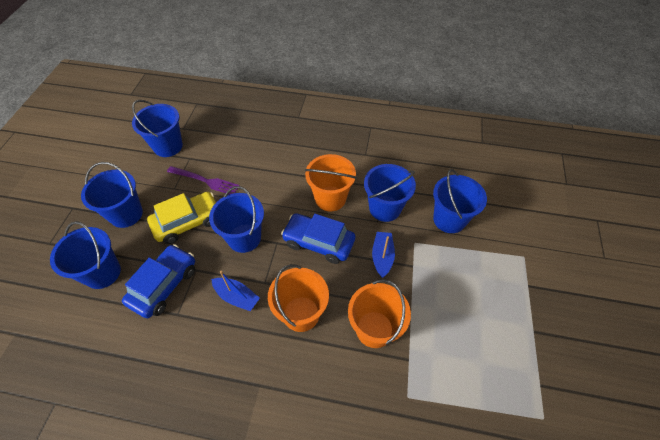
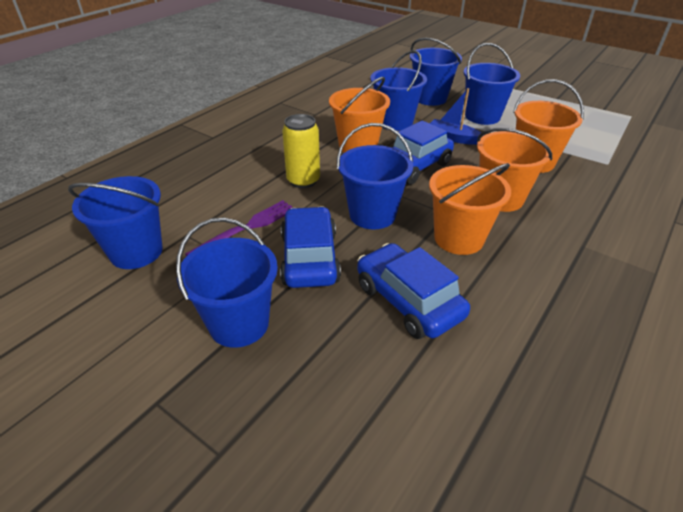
camera: 65 degrees left, 15 degrees down
(102, 273) = (345, 372): blue bucket -> blue bucket (482, 116)
(187, 222) = (309, 258): yellow car -> blue car
(236, 297) = (458, 238): blue boat -> orange bucket
(268, 186) = (303, 180): none -> yellow can

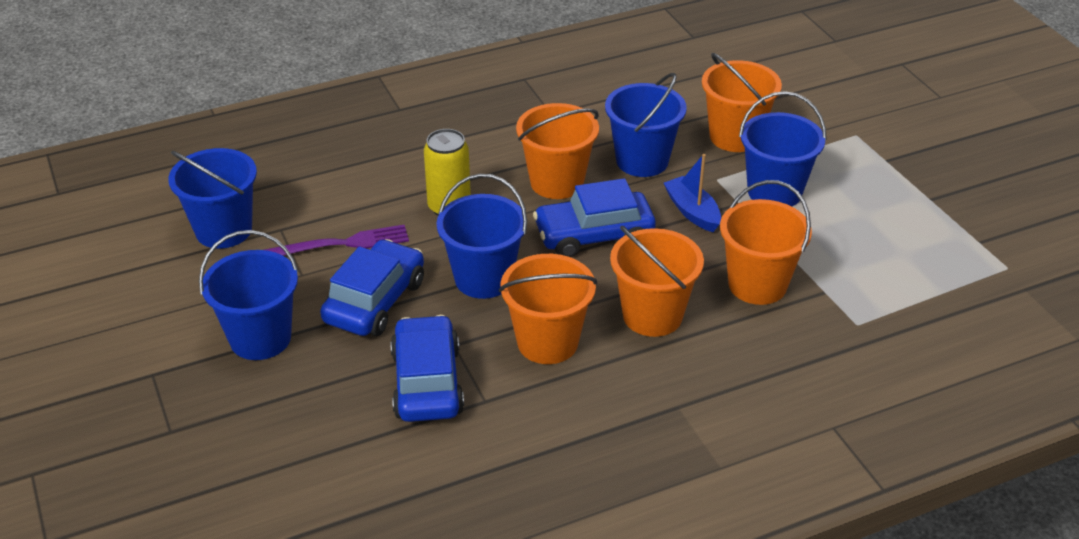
camera: 30 degrees right, 0 degrees up
(430, 98) = (735, 137): blue bucket -> orange bucket

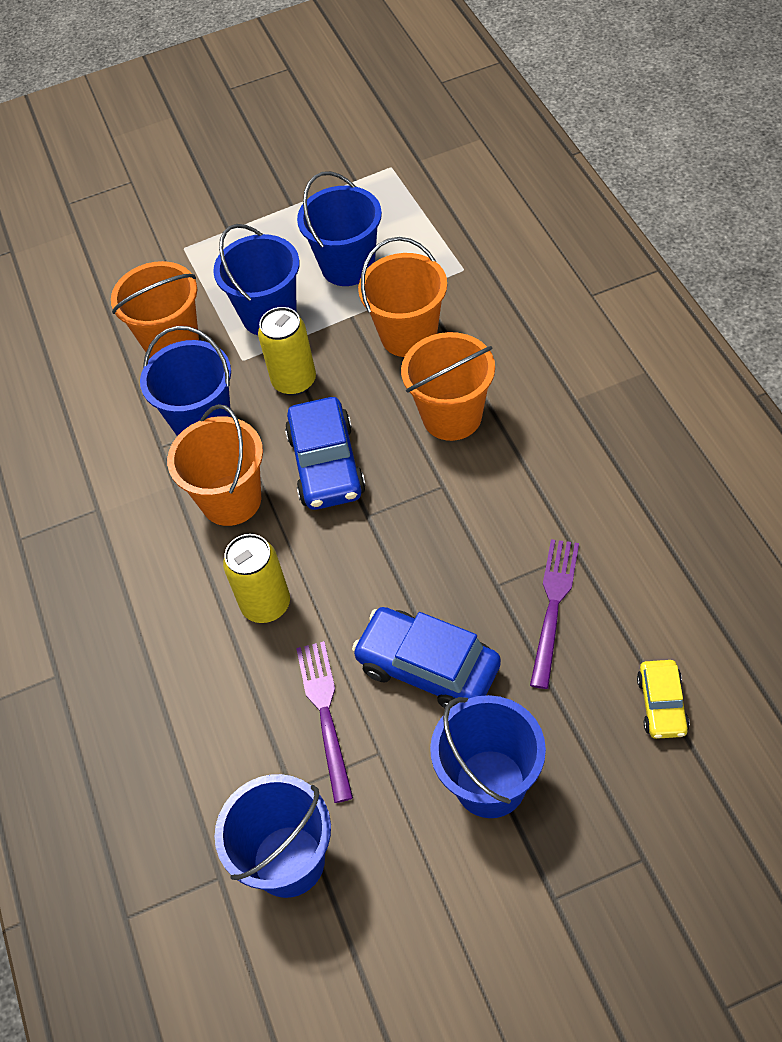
camera: 80 degrees left, 15 degrees up
(312, 453) = (662, 704): none -> yellow car
(427, 382) = (553, 606): blue car -> purple fork
(483, 279) = (393, 563): blue bucket -> blue bucket (348, 266)
(547, 342) = (491, 502): orange bucket -> none
(692, 212) = (294, 381): blue boat -> yellow can

